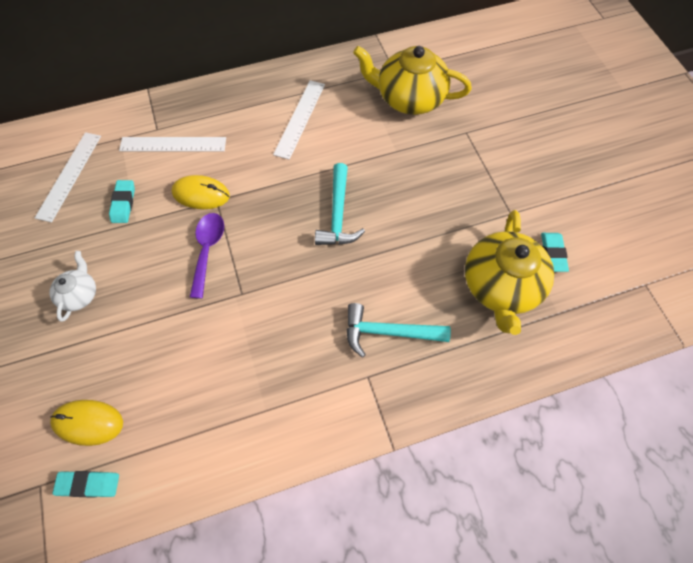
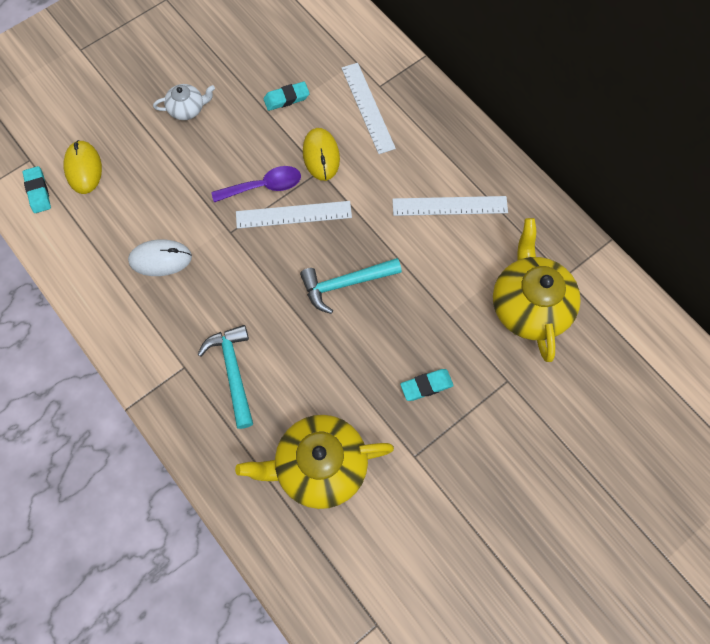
camera: 70 degrees right, 5 degrees up
(69, 175) = (298, 43): white ruler -> white ruler (293, 215)
(240, 368) = (160, 259): none -> white mouse
(553, 253) = (379, 513): turquoise eraser -> turquoise eraser (426, 386)

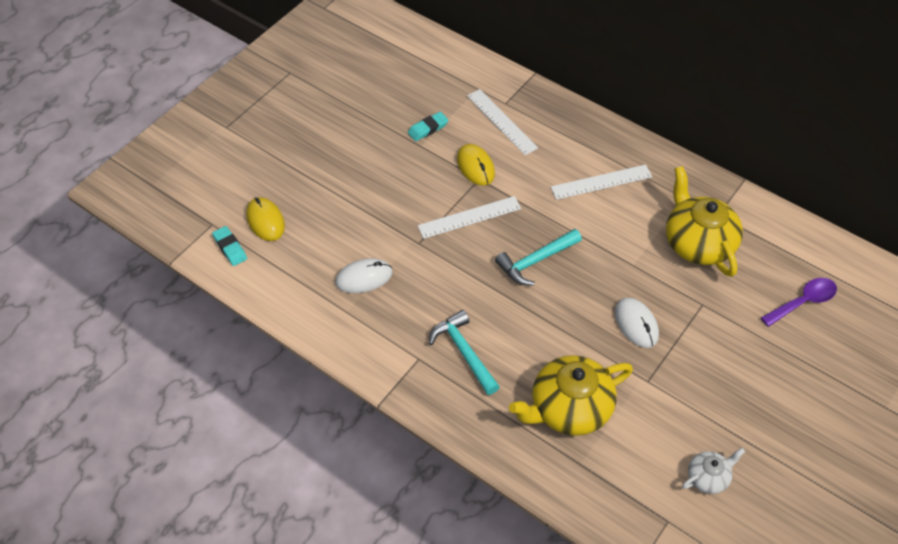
camera: 15 degrees left, 15 degrees down
(187, 109) = (343, 154): white teapot -> white teapot (708, 477)
(263, 186) = (434, 201): purple spoon -> purple spoon (803, 302)
(426, 386) = (636, 324): turquoise eraser -> white mouse

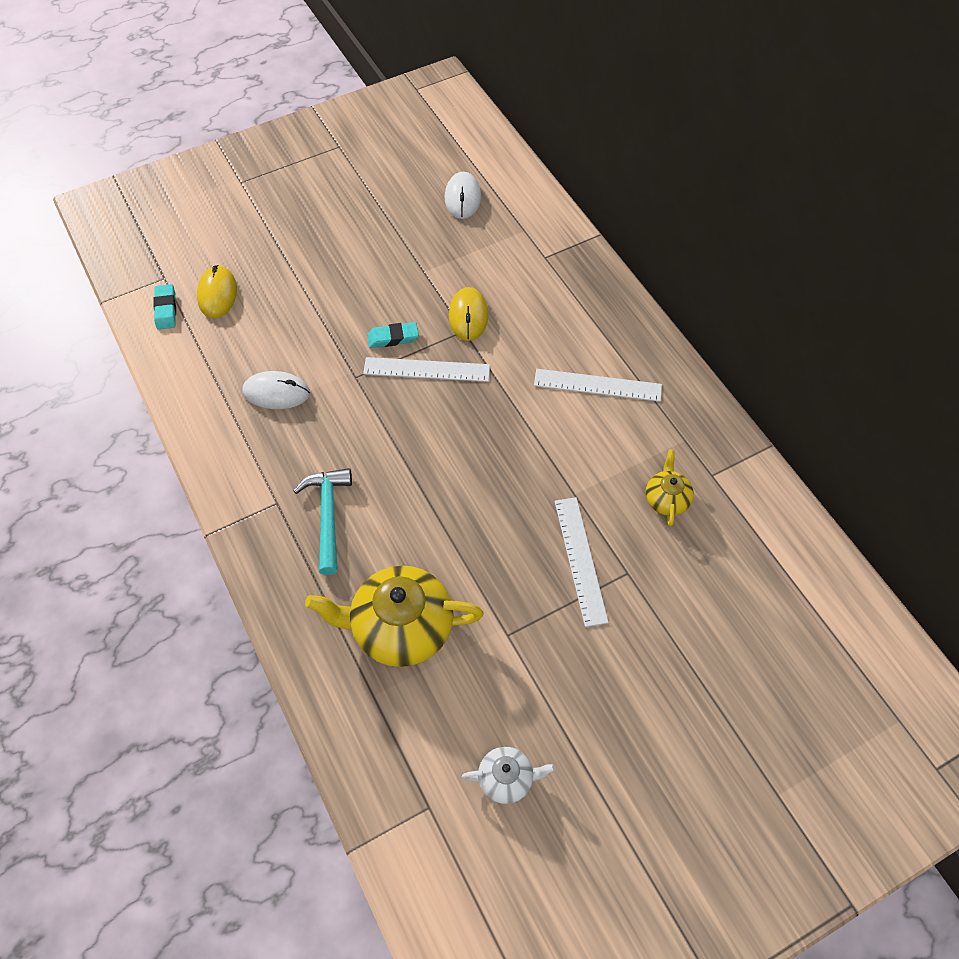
camera: 25 degrees right, 5 degrees up
(428, 129) = (443, 256): turquoise eraser -> turquoise eraser (393, 338)
(501, 121) = (528, 276): white ruler -> white ruler (580, 560)
(535, 261) = (467, 446): turquoise hammer -> none
(636, 324) = (535, 564): white mouse -> white mouse (462, 198)
(698, 243) = (666, 499): yellow teapot -> yellow teapot, size x0.50
(803, 302) = (752, 621): purple spoon -> none

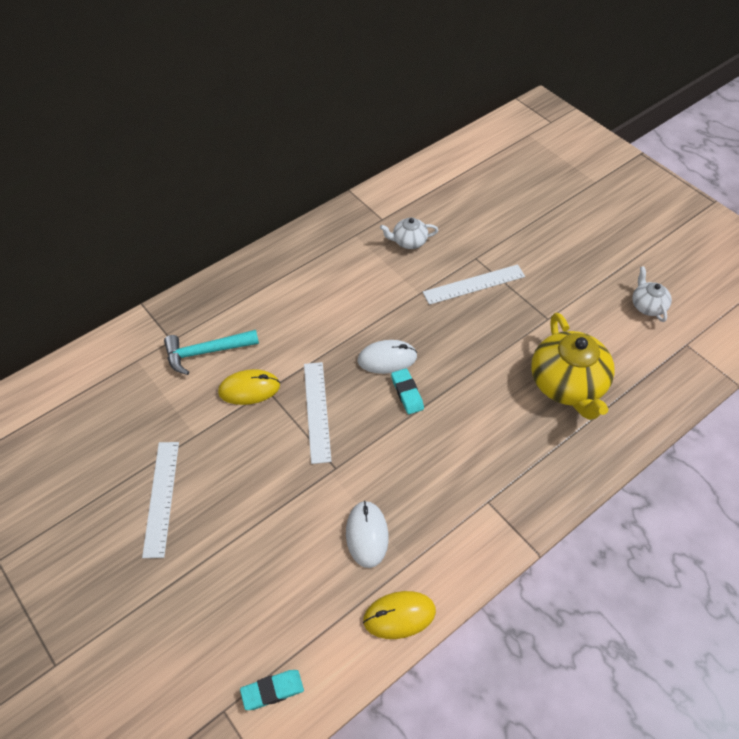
camera: 100 degrees left, 5 degrees down
(217, 294) = (243, 636): yellow mouse -> yellow mouse (399, 615)
(328, 515) = (488, 457): turquoise hammer -> turquoise hammer (206, 352)
(393, 338) = (283, 445): turquoise eraser -> turquoise eraser (407, 393)
(462, 198) = (90, 418): white mouse -> white mouse (387, 359)
(597, 385) = (313, 289): white ruler -> white ruler (161, 497)
(666, 499) = (409, 241): yellow teapot -> white teapot

